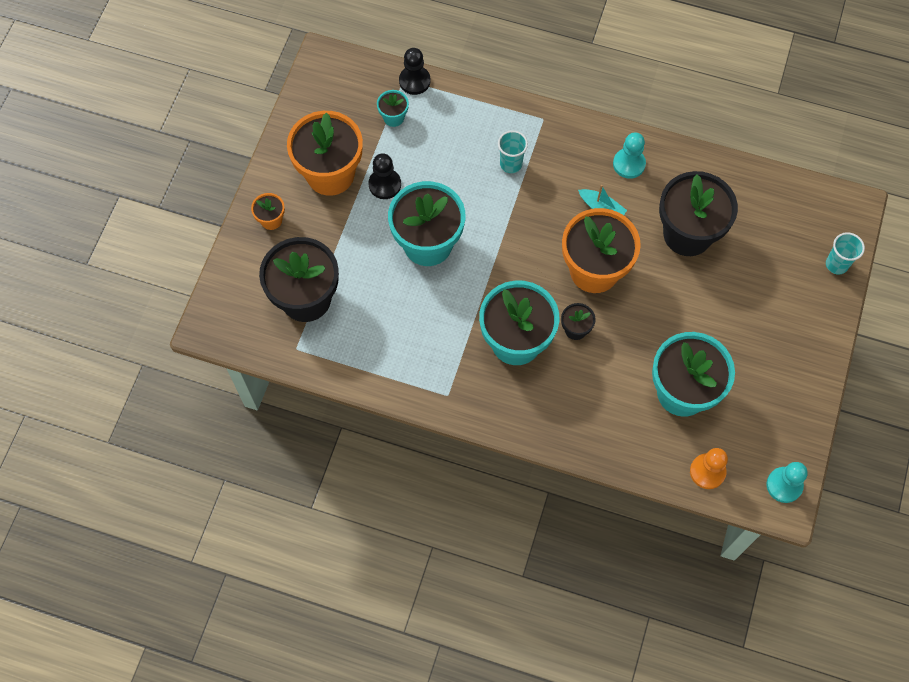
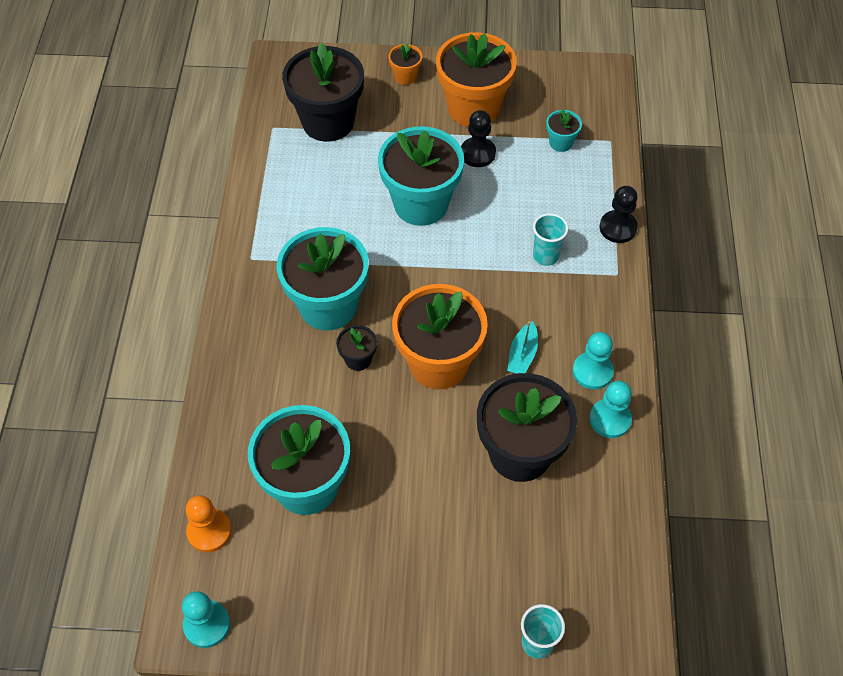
camera: 75 degrees right, 10 degrees down
(414, 81) = (613, 150): black pawn -> black pawn (618, 228)
(673, 165) = (610, 419): none -> turquoise pawn

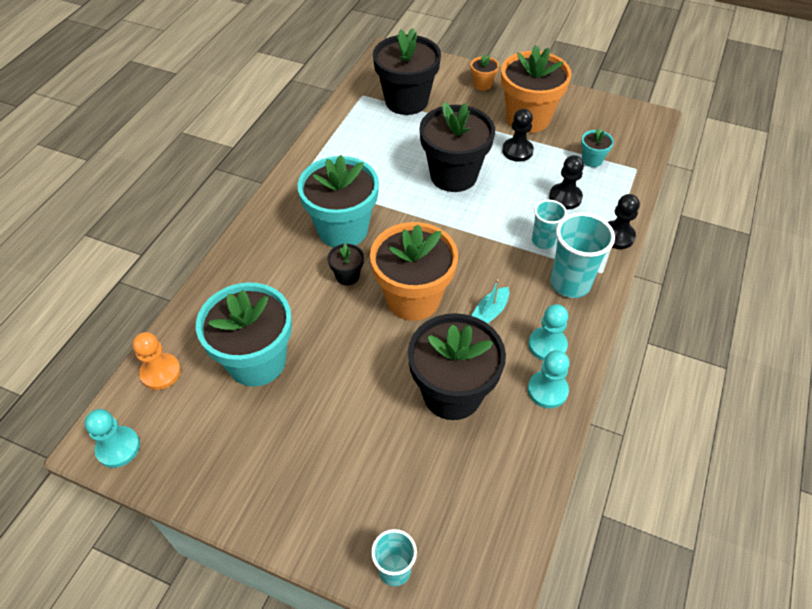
camera: 20 degrees right, 5 degrees down
(421, 204) = (453, 175): turquoise flower pot -> black flower pot
(549, 197) = (565, 197): none -> black pawn
(590, 296) = (570, 283): none -> turquoise cup

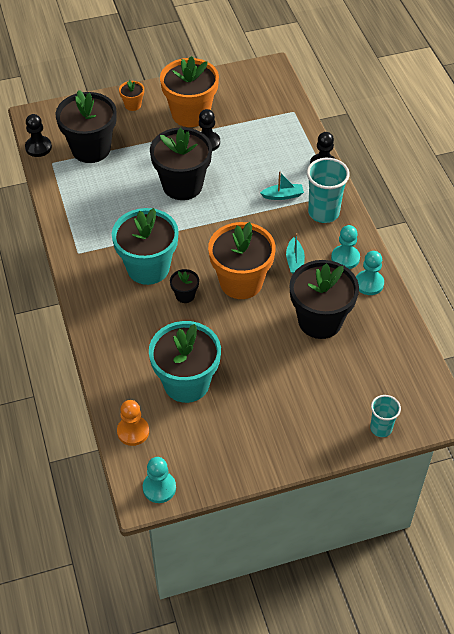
camera: 40 degrees left, 0 degrees up
(543, 241) = (283, 195): turquoise cup -> turquoise boat
(565, 197) = (269, 158): black pawn -> black pawn (38, 147)
(592, 160) = (261, 121): turquoise flower pot -> none

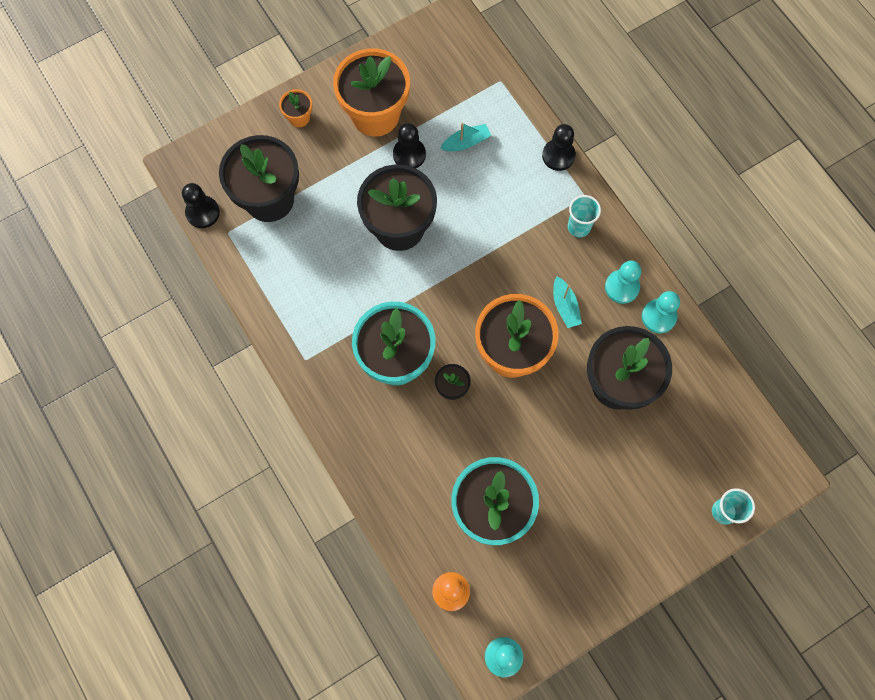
camera: 15 degrees left, 20 degrees up
(283, 195) = (524, 213): turquoise boat -> turquoise boat (466, 142)
(323, 213) = (579, 227): turquoise cup -> turquoise cup, size x0.61

